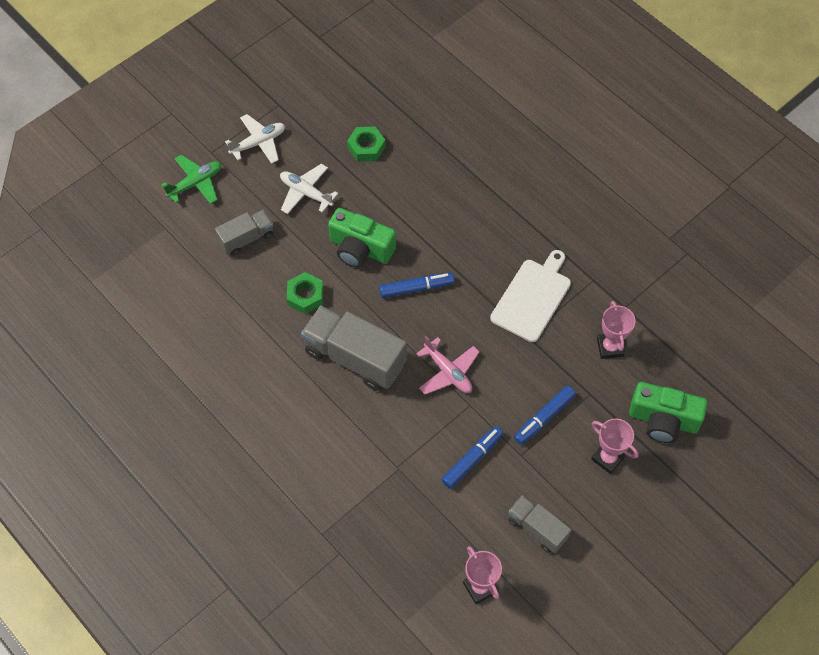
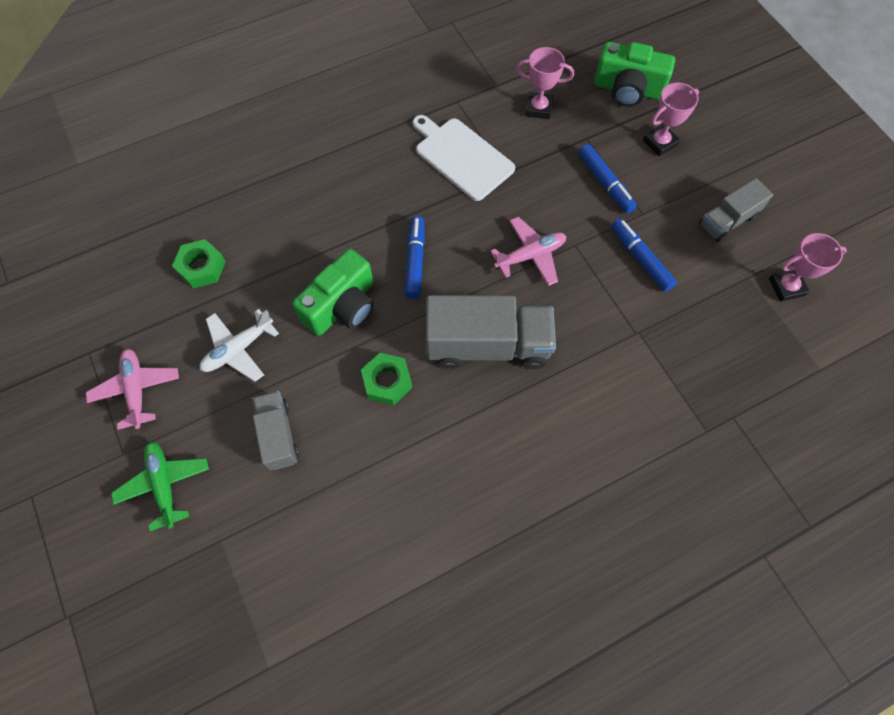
camera: 75 degrees left, 5 degrees up
(258, 143) = (137, 390): white plane -> pink plane
(355, 358) = (488, 345): grey truck -> grey truck turned 135 degrees counterclockwise
(663, 420) = (627, 89): green camera -> green camera turned 75 degrees clockwise

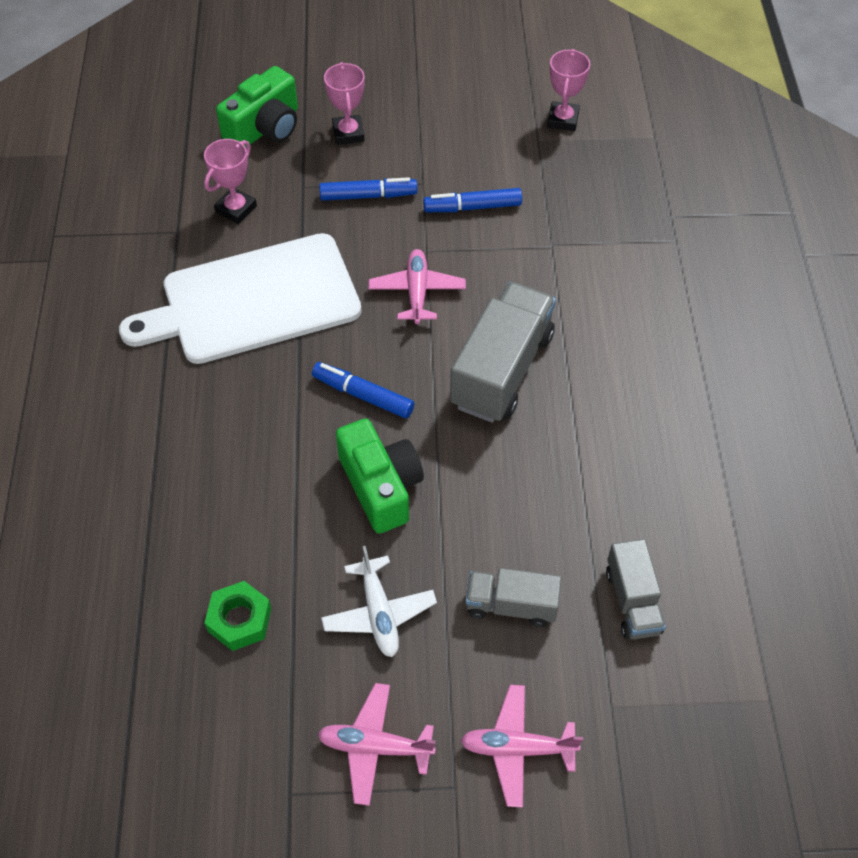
camera: 65 degrees left, 10 degrees down
(164, 485) = (517, 748): green plane -> pink plane
(387, 382) = (498, 476): green nut -> none
(462, 157) = (253, 301): white cutting board -> white cutting board, size x1.59
(727, 220) = (469, 126): grey truck -> grey truck (632, 601)

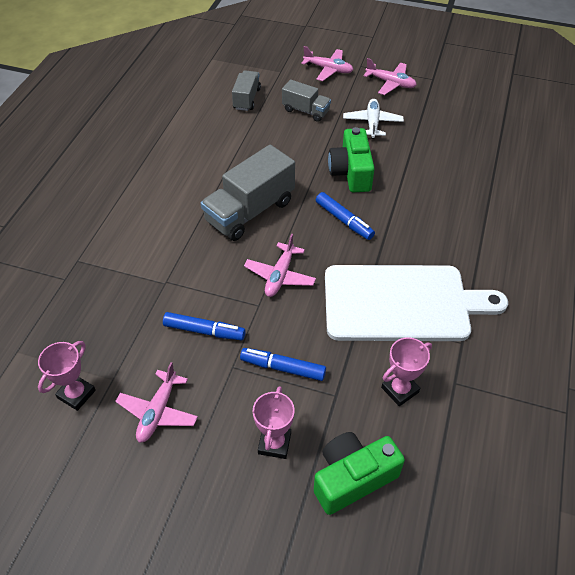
camera: 160 degrees left, 5 degrees down
(239, 620) = (445, 137): green nut -> none
(474, 127) = (158, 411): none -> pink plane

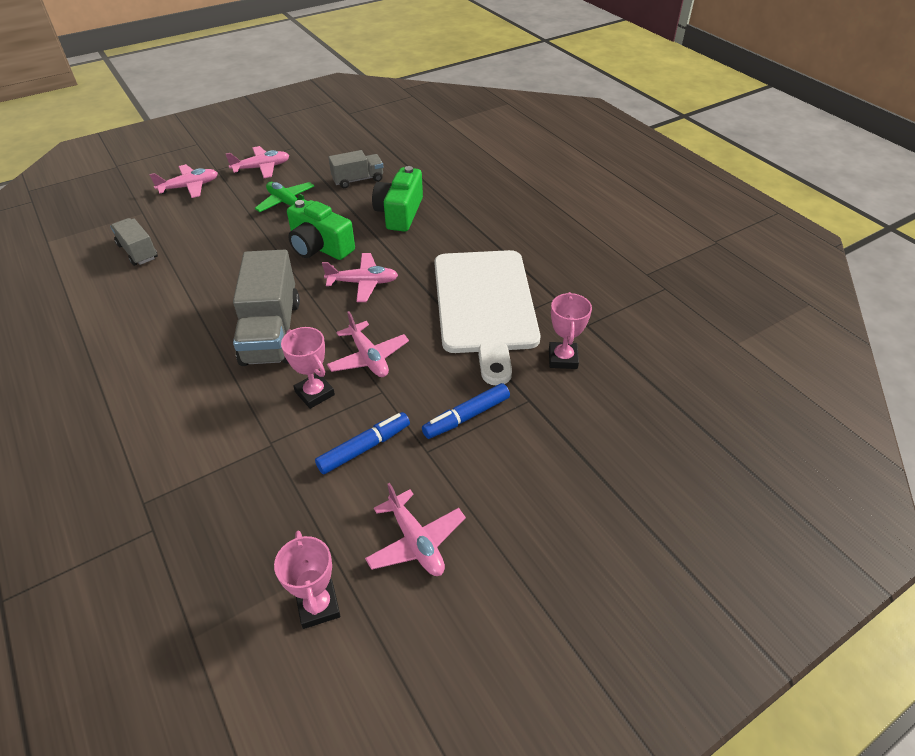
camera: 50 degrees left, 5 degrees down
(274, 443) = (536, 471): pink trophy -> pink trophy (314, 393)
(306, 111) = (213, 228): grey truck -> grey truck (358, 180)
(344, 220) = (363, 283): blue marker -> pink plane
(352, 478) = (616, 439): green camera -> green camera (399, 213)
(372, 123) = (287, 203): white plane -> green plane
(402, 303) = (485, 305): white cutting board -> white cutting board turned 135 degrees clockwise

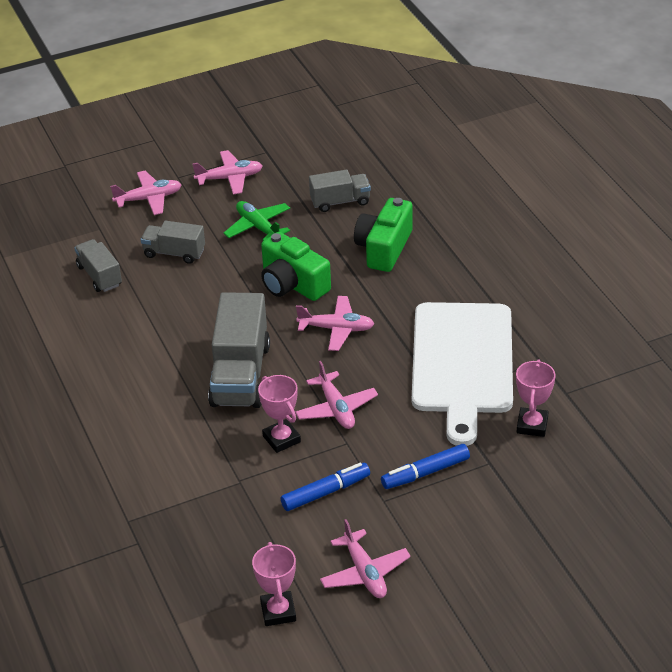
camera: 10 degrees right, 5 degrees down
(210, 228) = (174, 253): none -> grey truck

